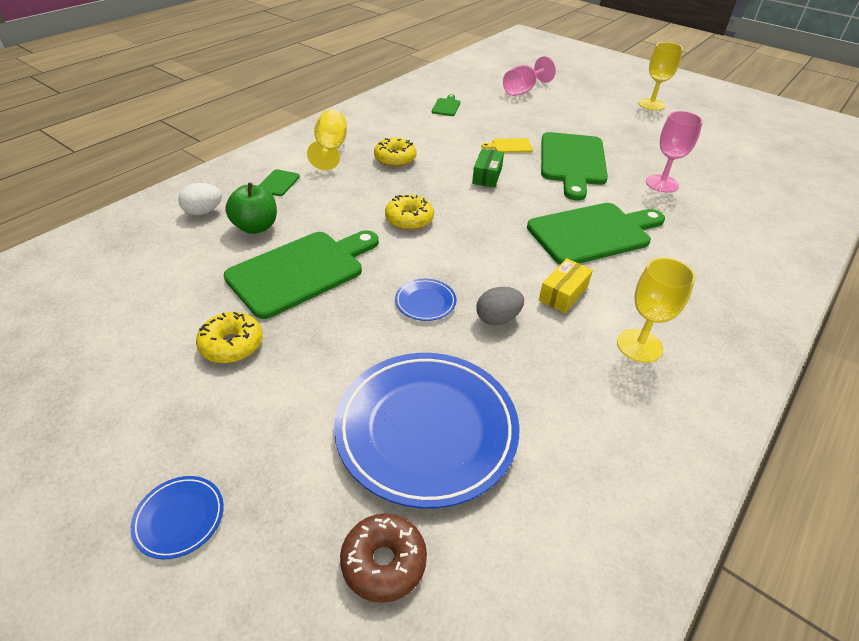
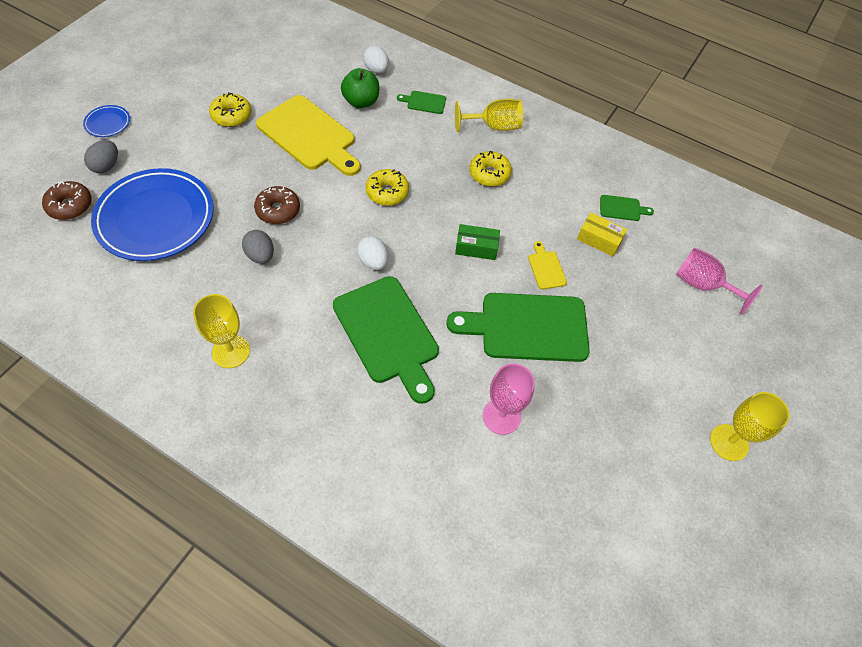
camera: 80 degrees right, 15 degrees up
(296, 510) = (106, 166): none -> grey egg
(301, 271) = (309, 135): green cutting board -> yellow cutting board
(425, 302) = (278, 210): blue plate -> brown donut
(505, 235) = (373, 262): none -> white egg
(563, 294) = (293, 302): yellow box -> yellow box (599, 240)

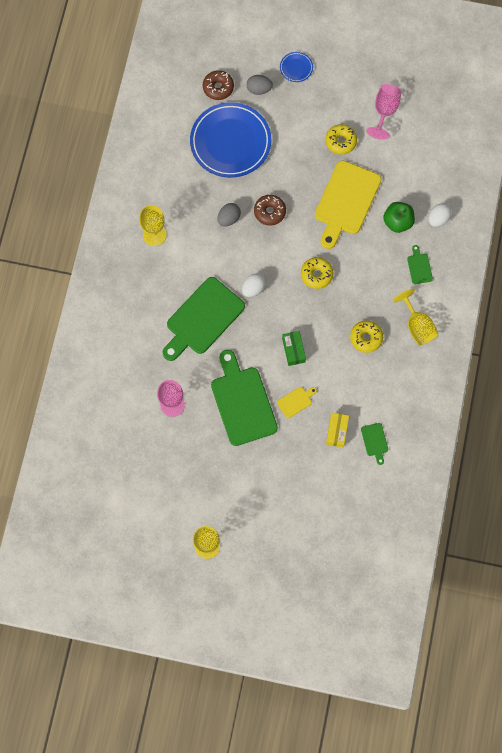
camera: 75 degrees right, 15 degrees up
(702, 285) = (326, 511): pink goblet -> pink goblet (384, 111)

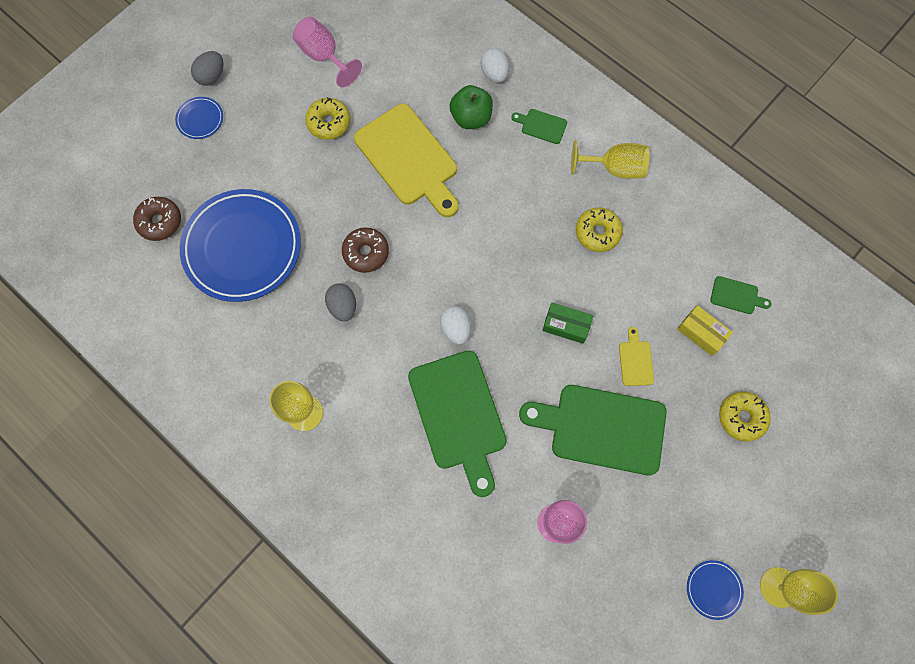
camera: 60 degrees left, 0 degrees up
(185, 509) = (713, 589): none -> blue plate
(259, 89) = (197, 176): grey egg -> grey egg (212, 76)
(316, 274) = (482, 244): yellow donut -> yellow donut (741, 417)

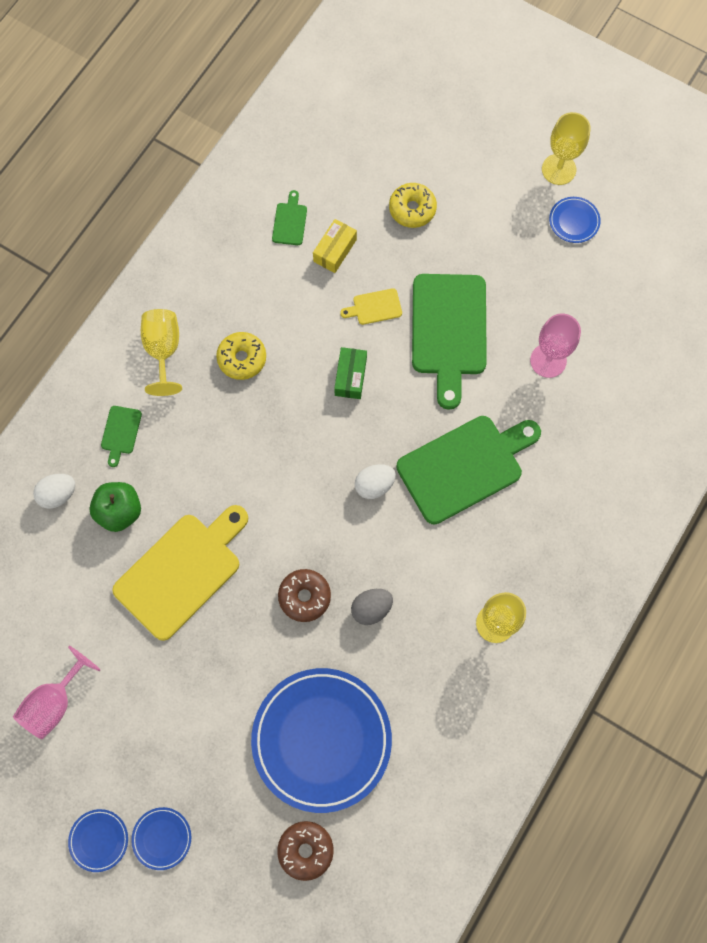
camera: 100 degrees left, 0 degrees up
(212, 76) = (99, 840): grey egg -> blue plate
(329, 123) = (147, 675): yellow donut -> none

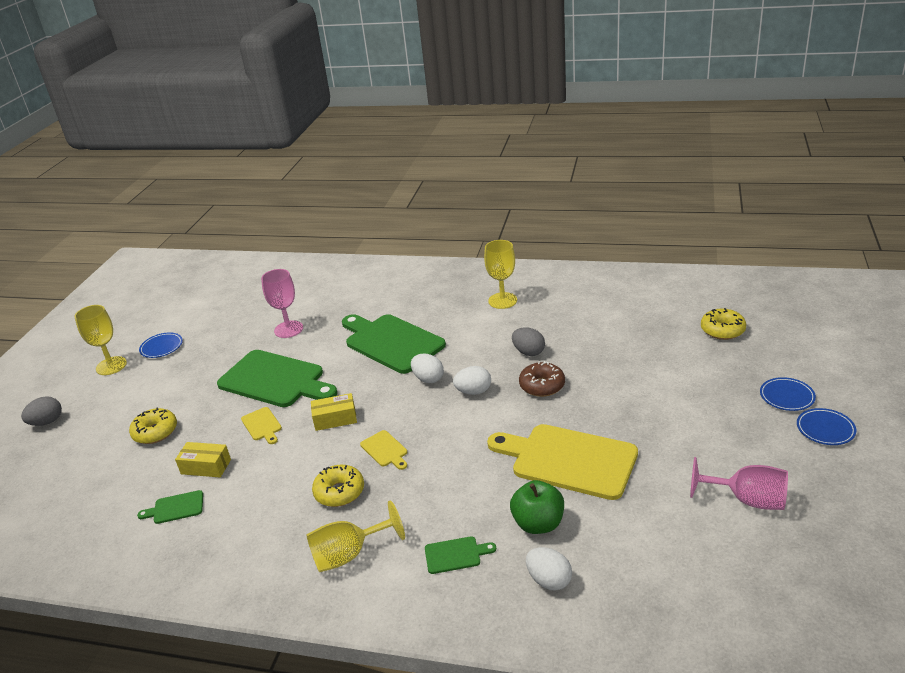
camera: 105 degrees left, 40 degrees down
(280, 411) = (385, 450): none -> yellow cutting board
(305, 850) = (722, 330): brown donut -> yellow donut
(321, 739) = (642, 346): blue plate -> none
(329, 523) = (473, 391): none -> white egg
(350, 377) = (335, 419): green box -> yellow box
(449, 330) = (275, 380): green cutting board -> green cutting board turned 45 degrees clockwise
(479, 112) = (47, 422): none -> grey egg

